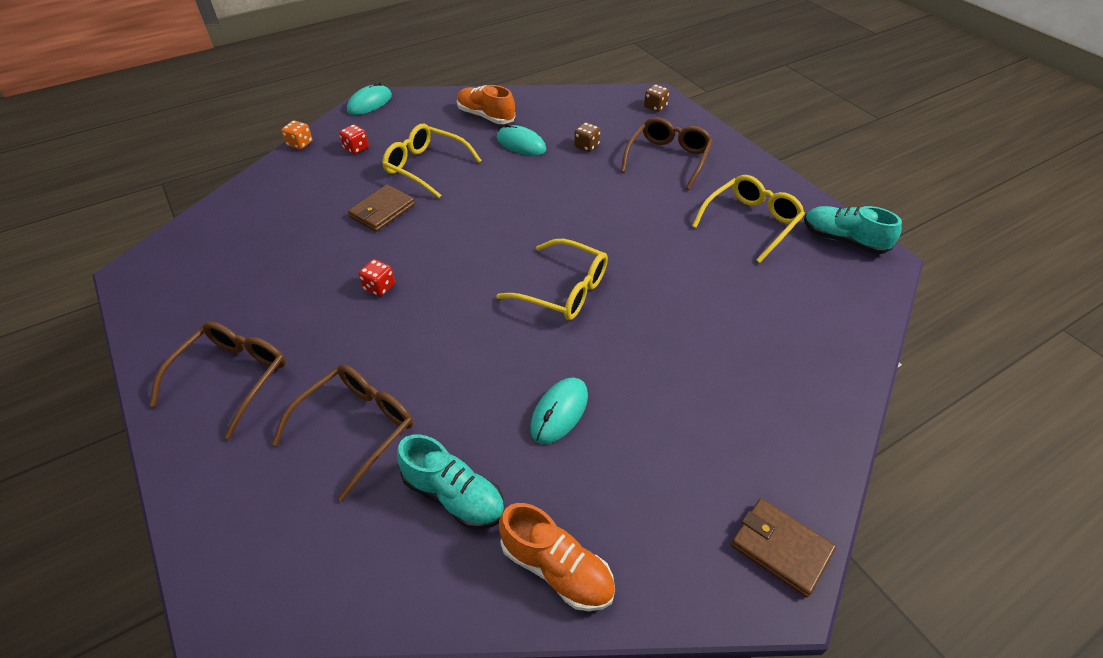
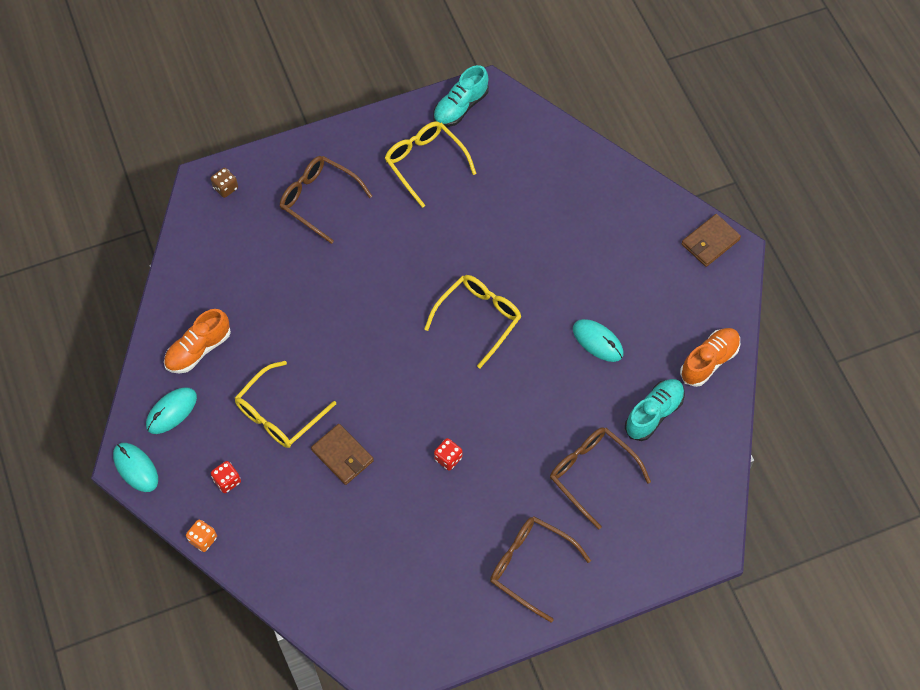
camera: 80 degrees left, 15 degrees up
(521, 144) = (261, 322): turquoise mouse -> turquoise mouse (171, 411)
(586, 146) = (280, 264): brown dice -> none

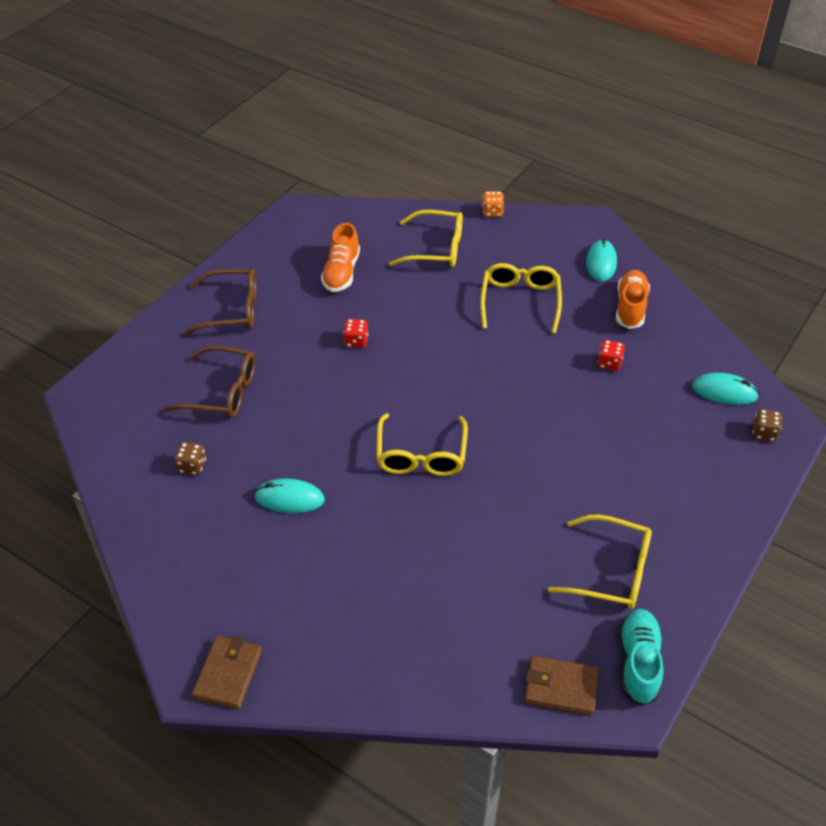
camera: 145 degrees right, 15 degrees down
(136, 468) = (585, 223): turquoise mouse -> turquoise mouse (724, 392)
(227, 481) = (512, 247): red dice -> red dice (609, 363)
(295, 525) = (436, 248): none -> yellow glasses
(318, 200) = (672, 472): brown glasses -> none
(342, 456) = (443, 302): brown wallet -> brown wallet (560, 687)
(654, 413) = (192, 466): turquoise shoe -> brown dice
(709, 361) = (161, 542): orange shoe -> orange shoe (341, 272)

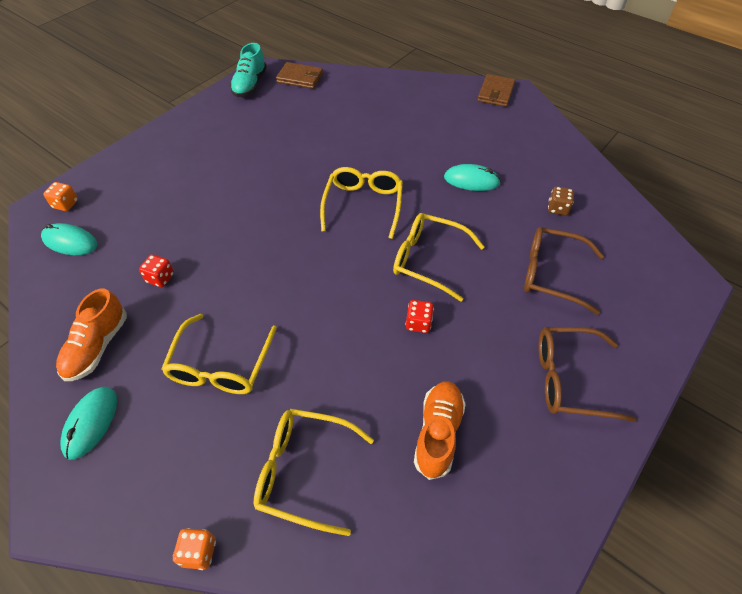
camera: 175 degrees left, 5 degrees up
(612, 571) = (243, 125): yellow glasses -> yellow glasses (428, 260)
(764, 433) = (65, 204): brown dice -> orange dice

